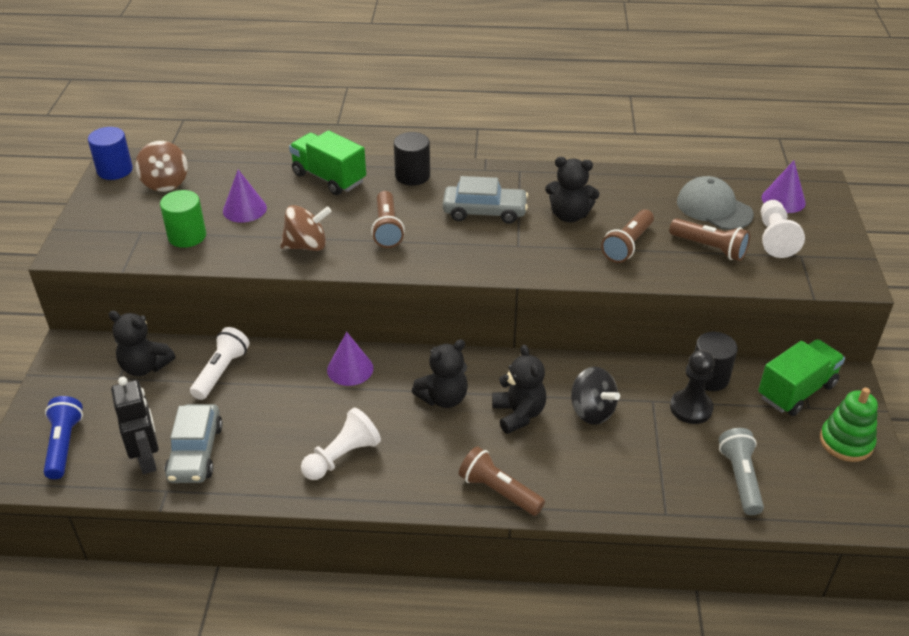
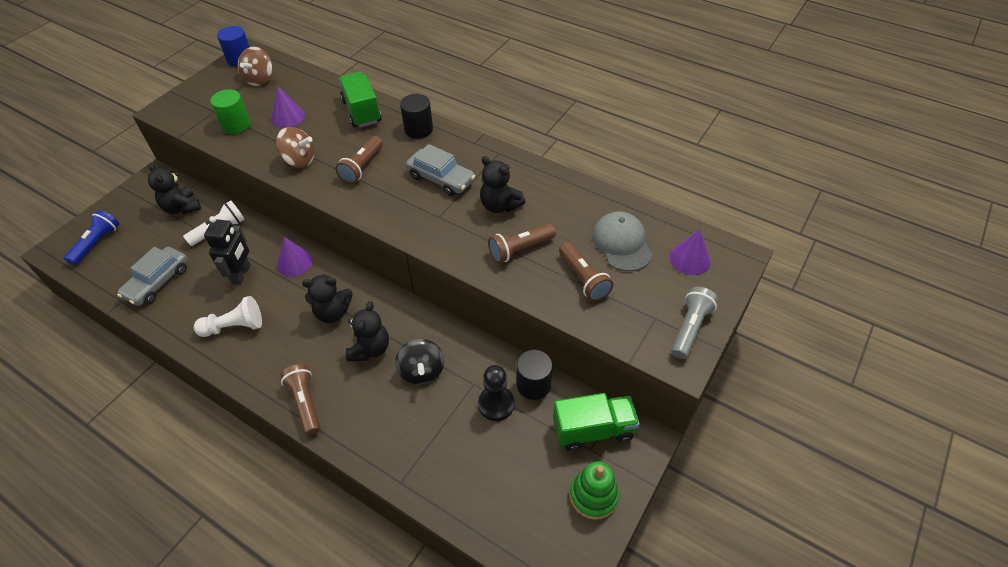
camera: 30 degrees right, 10 degrees up
(147, 459) = (129, 274): black robot -> black robot (241, 274)
(740, 478) = (480, 482): grey flashlight -> grey flashlight (690, 328)
(774, 238) = (647, 292): white pawn -> none

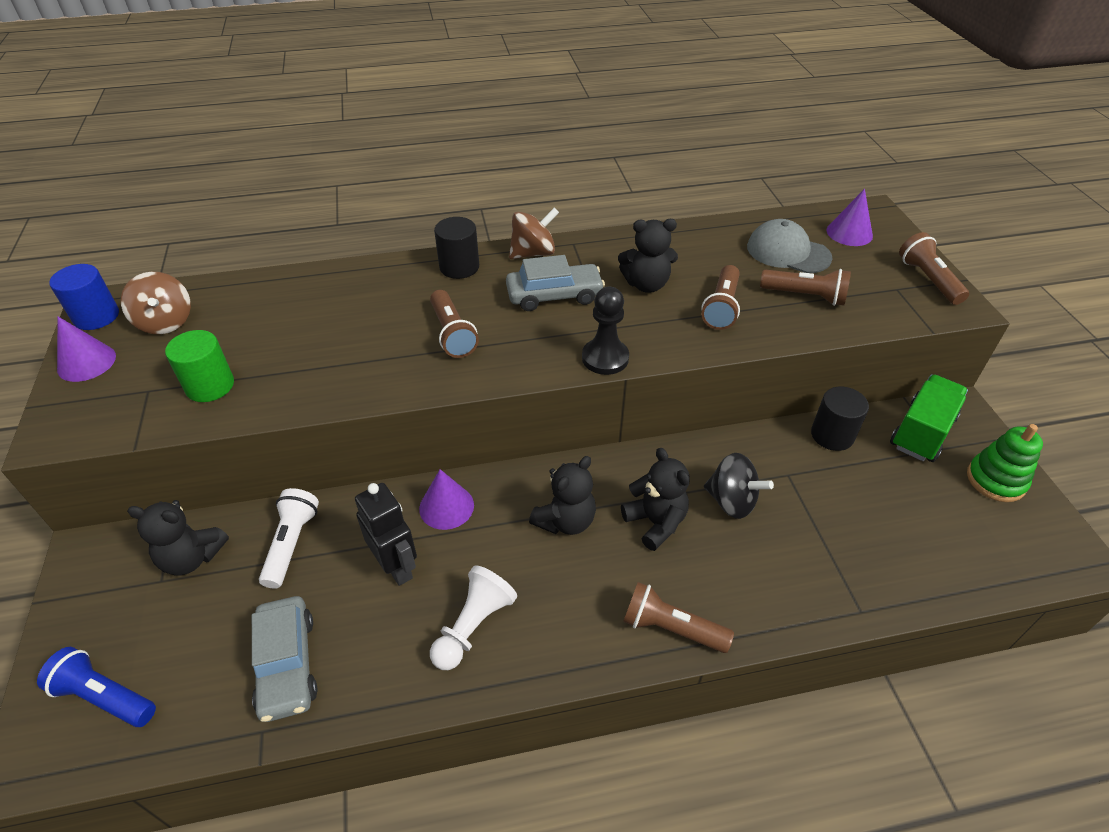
camera: 45 degrees left, 5 degrees down
(97, 243) = (104, 697): blue flashlight -> blue flashlight turned 45 degrees counterclockwise
(288, 117) = (274, 339): purple cone -> purple cone (86, 362)
(299, 160) = (364, 371): brown spinning top -> brown spinning top (533, 253)
(362, 111) = (364, 284): green truck -> none
(496, 404) = (830, 475): black pawn -> black pawn (605, 358)
(690, 328) = (928, 279): grey flashlight -> brown flashlight

